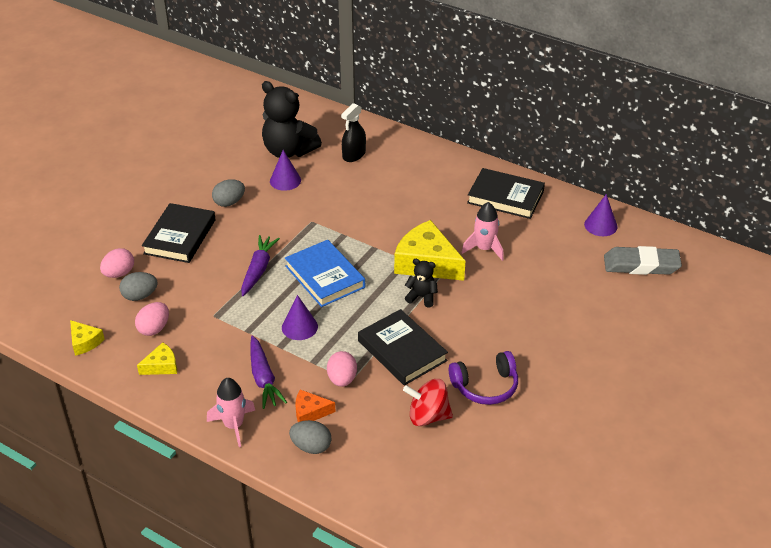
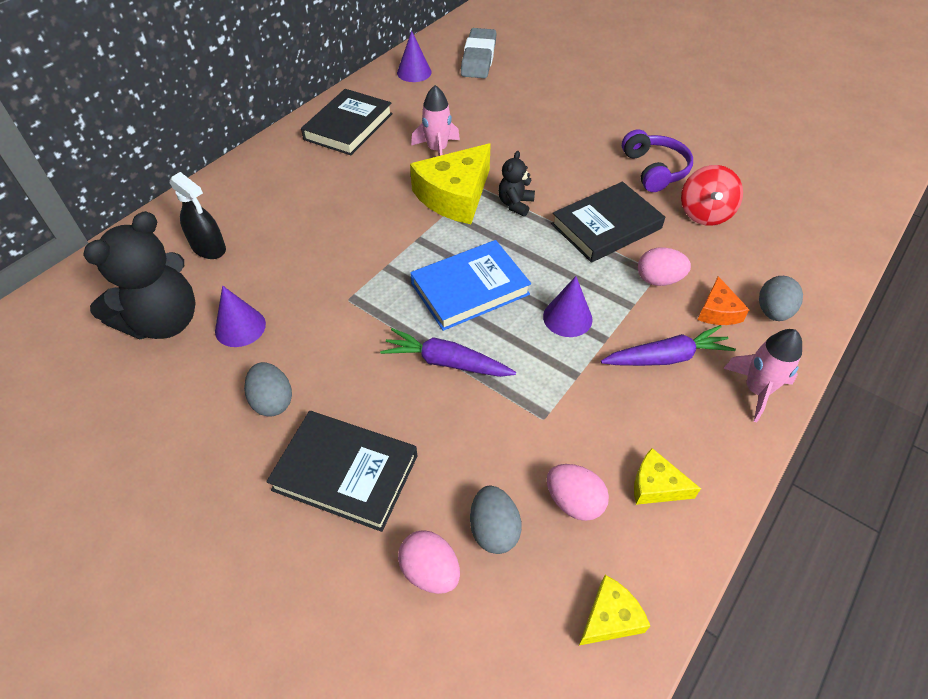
camera: 85 degrees left, 10 degrees up
(161, 366) = (656, 485): yellow cheese -> yellow cheese turned 45 degrees counterclockwise

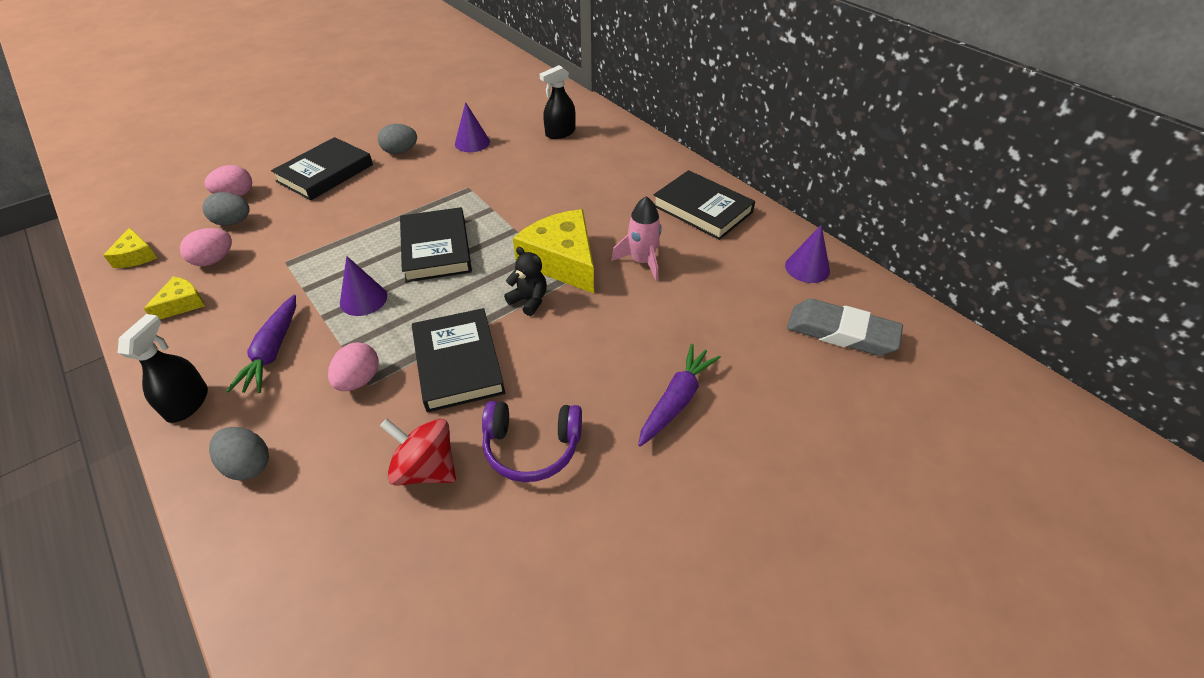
camera: 105 degrees right, 5 degrees down
(164, 321) = (497, 117): black teddy bear -> none
(446, 362) = (372, 224): purple carrot -> purple carrot (676, 400)
(470, 288) = (436, 249): blue book -> black book
(718, 311) = (287, 414): orange cheese -> none
(756, 390) = (187, 403): pink rocket -> black spray bottle

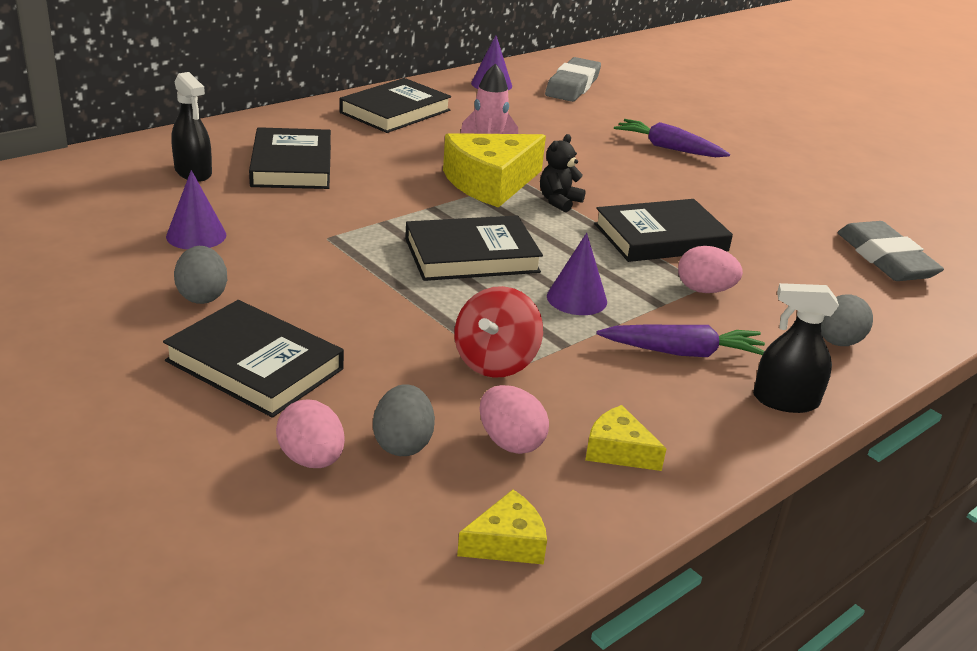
camera: 95 degrees left, 15 degrees down
(392, 570) = (885, 259): none -> grey eraser
(426, 469) = (789, 249): red spinning top -> red spinning top (495, 362)
(532, 447) = (743, 204): purple headphones -> none
(578, 167) = (291, 165): none -> black book

